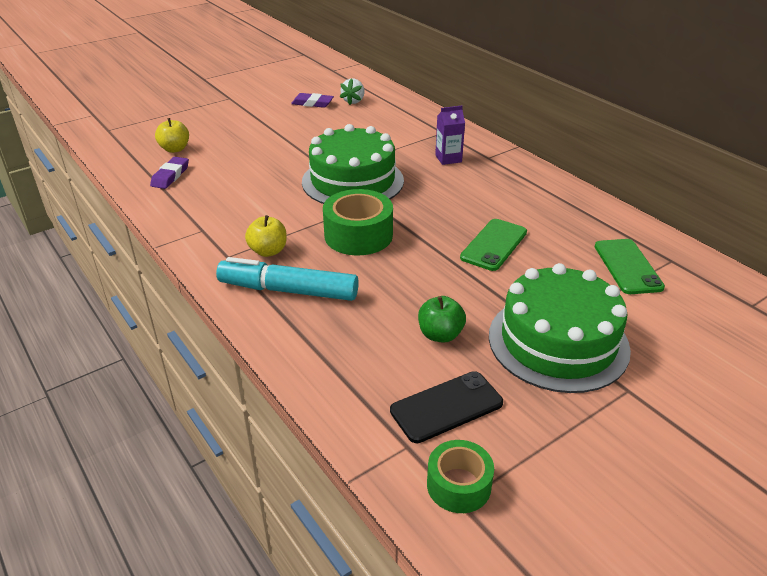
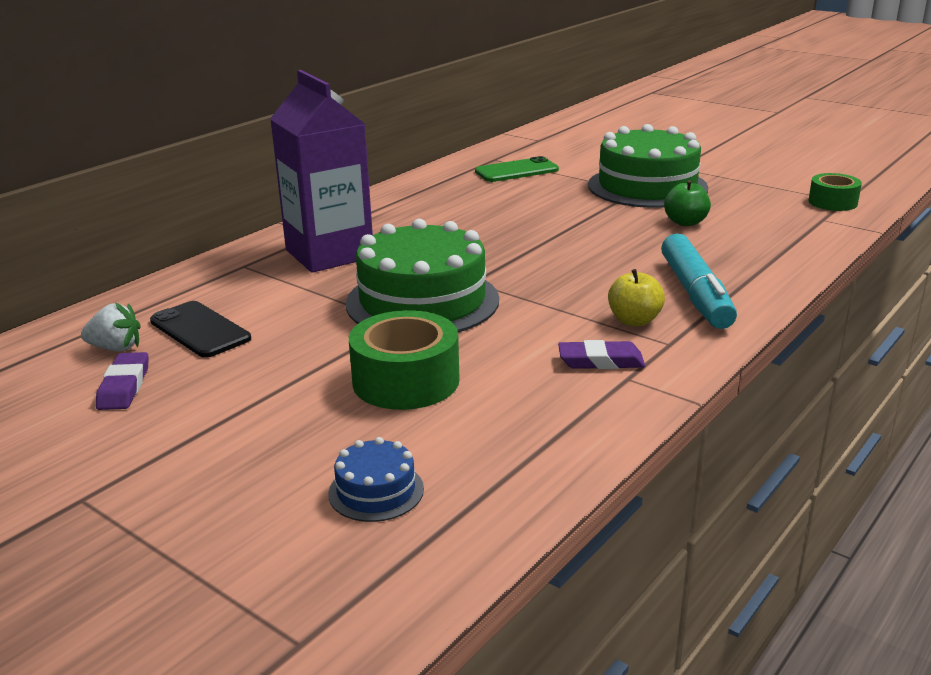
camera: 105 degrees left, 10 degrees down
(170, 176) = (488, 459): purple eraser -> purple eraser (601, 361)
(175, 149) = (376, 491): yellow apple -> blue cake
(358, 235) = (555, 277): green tape -> green tape (406, 381)
(446, 407) = (767, 212): black phone -> black phone (200, 330)
(448, 158) = (329, 254): purple carton -> purple carton, size x2.25
(494, 245) = (521, 216): green phone -> none

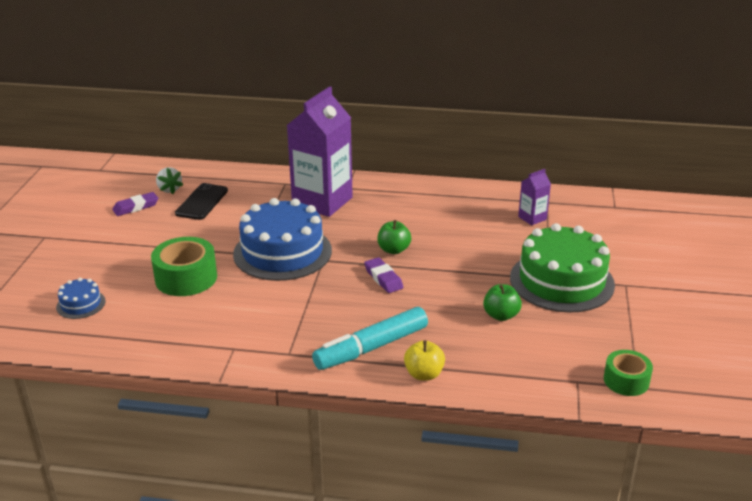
camera: 60 degrees right, 5 degrees up
(422, 301) = (282, 252): green cake -> blue cake
(499, 241) = (393, 250): none -> green apple
(516, 171) = (532, 218): green phone -> purple carton
(601, 361) = (248, 334): purple eraser -> purple eraser (383, 278)
(634, 321) = (311, 333): yellow apple -> yellow apple (424, 374)

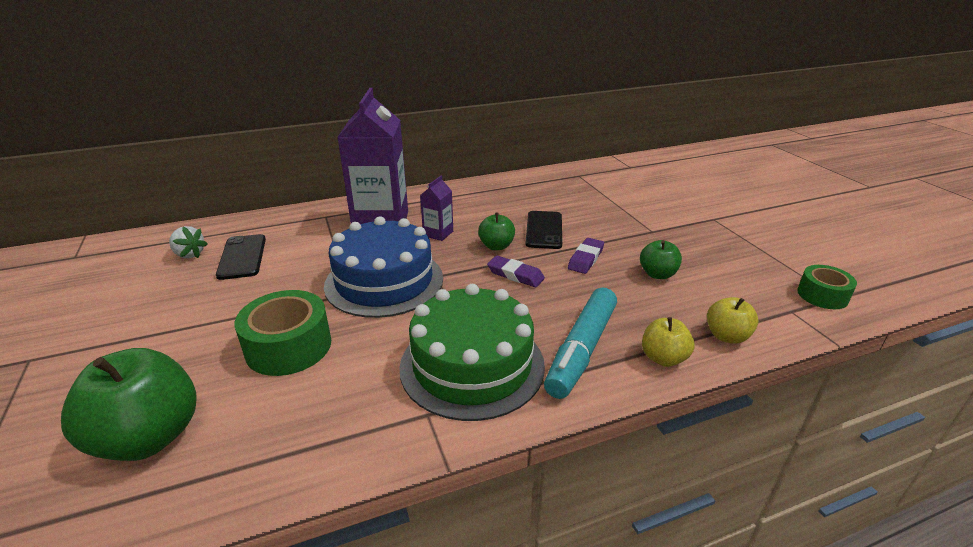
camera: 30 degrees left, 0 degrees up
(81, 304) = (149, 437): blue cake -> green apple
(136, 207) = (155, 284): purple eraser -> purple eraser (585, 259)
(449, 248) = (544, 230): none -> black phone
(493, 378) = (726, 336): none -> yellow apple
(532, 218) = (582, 189): purple carton -> purple carton (438, 233)
(561, 281) = (666, 230): green cake -> green cake (472, 365)

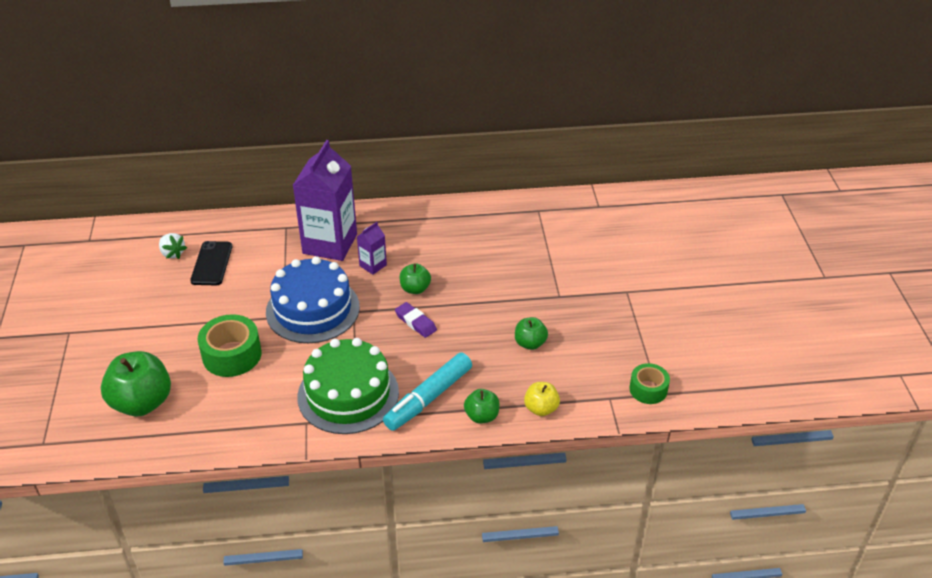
camera: 15 degrees right, 10 degrees up
(544, 230) = (464, 277): black phone -> none
(585, 259) = (481, 316): purple eraser -> none
(663, 358) = (481, 416): yellow apple -> green apple

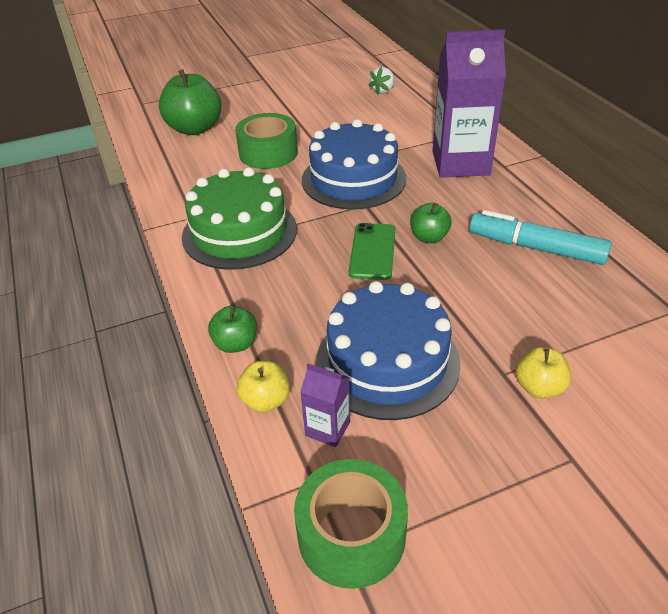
camera: 75 degrees right, 0 degrees up
(212, 263) = (383, 111): black phone -> none
(373, 265) = (447, 198): purple carton -> purple carton (328, 428)
(415, 322) = (372, 251): purple eraser -> green phone
(428, 398) = (252, 291): turquoise marker -> turquoise marker (535, 248)
(530, 343) = (387, 362): green apple -> blue cake
(575, 286) = (539, 387): none -> yellow apple
(648, 389) = (351, 535): green tape -> green tape, size x1.60

